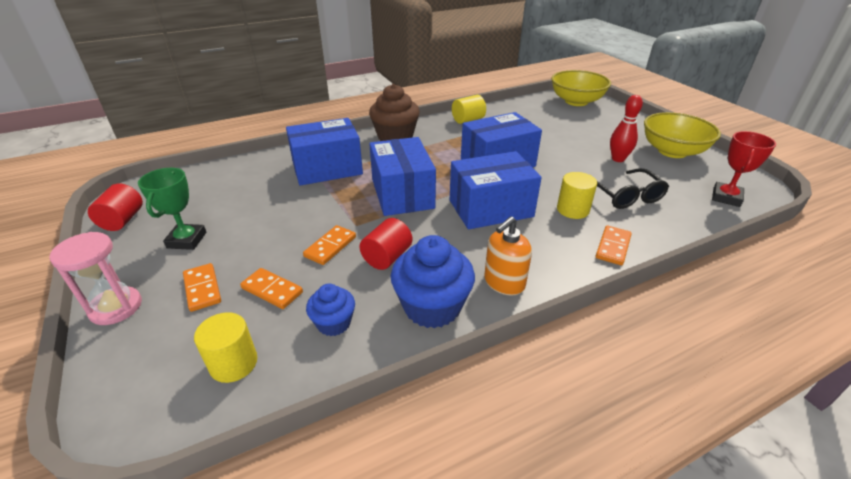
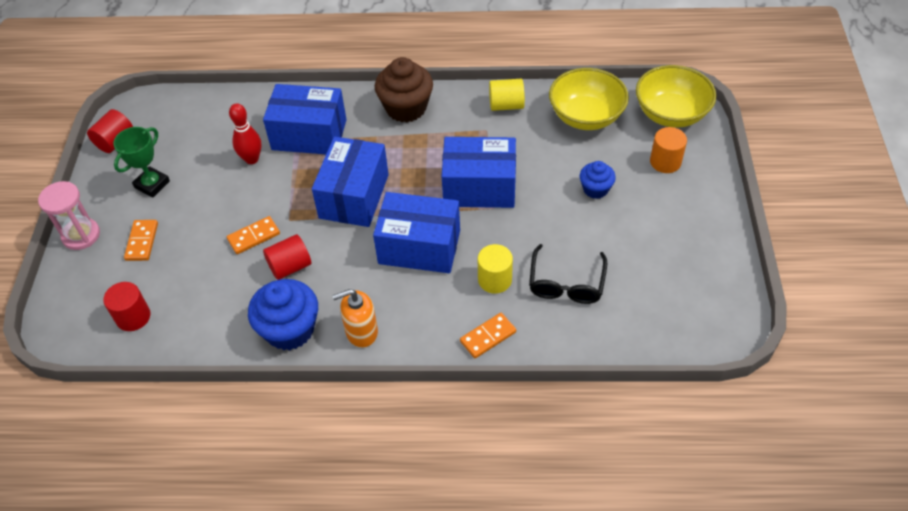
camera: 30 degrees right, 15 degrees up
(233, 363) = (133, 317): yellow cylinder -> red cylinder
(272, 290) = (188, 264): orange domino -> none
(334, 323) = (212, 313): blue cupcake -> blue cupcake (595, 189)
(602, 121) = (665, 162): none -> orange cylinder
(618, 159) = (615, 230): red bowling pin -> red bowling pin (252, 159)
(672, 151) = (693, 242): yellow bowl -> yellow bowl (586, 116)
(726, 197) = (671, 328): red trophy -> none

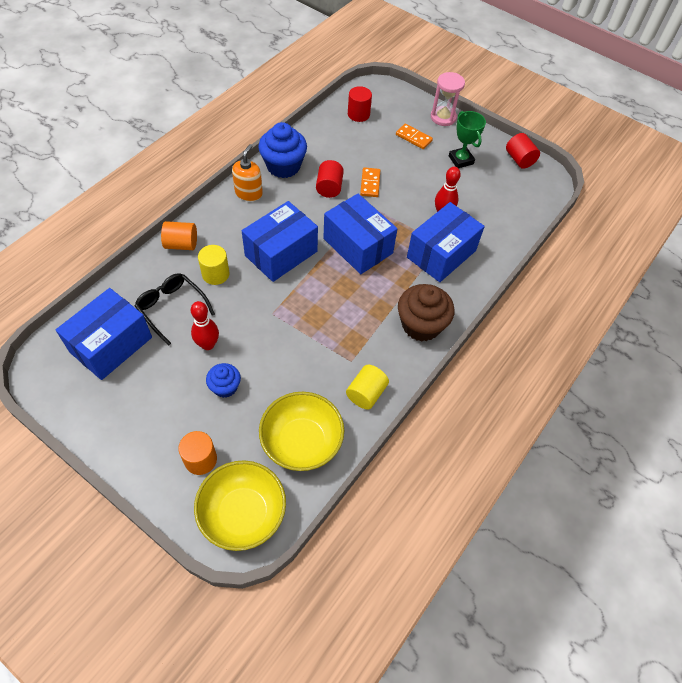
camera: 120 degrees right, 5 degrees up
(479, 187) = (298, 317): blue box -> blue box (111, 345)
(488, 337) = (181, 244): orange domino -> orange cylinder
(572, 229) = (208, 344): none -> red bowling pin

